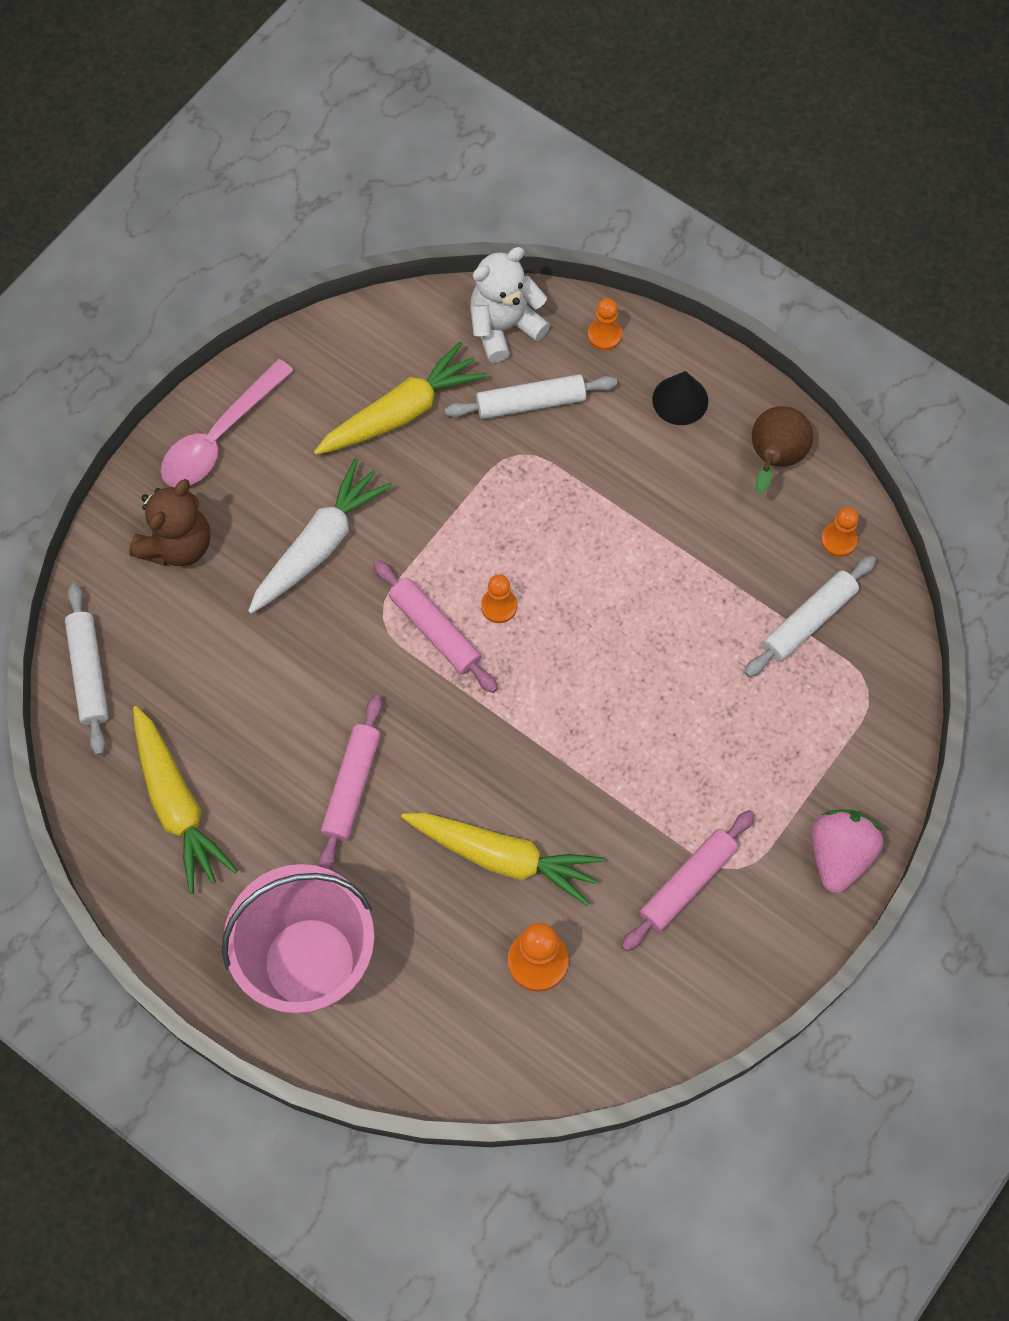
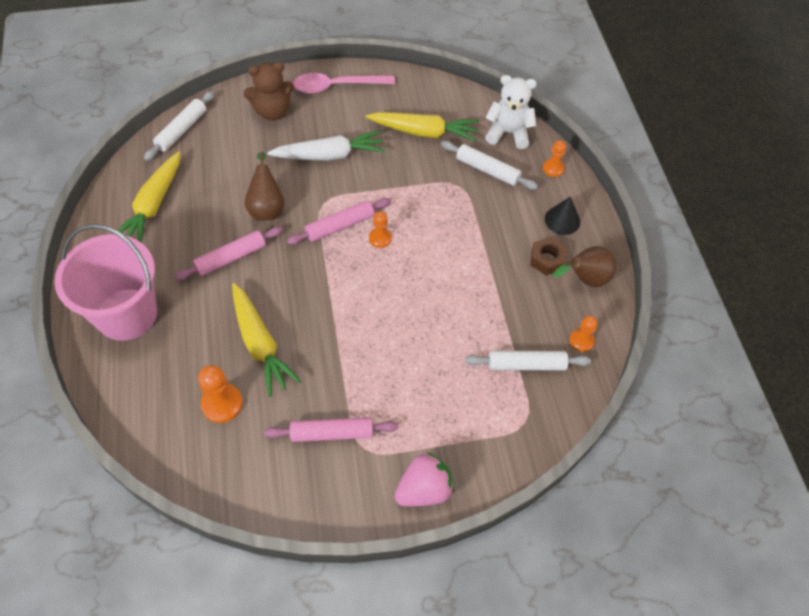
camera: 40 degrees right, 10 degrees down
(321, 684) = (266, 208): none -> brown pear
(435, 631) = (340, 226): pink rolling pin -> pink rolling pin turned 60 degrees clockwise
(711, 469) = (547, 260): none -> brown nut

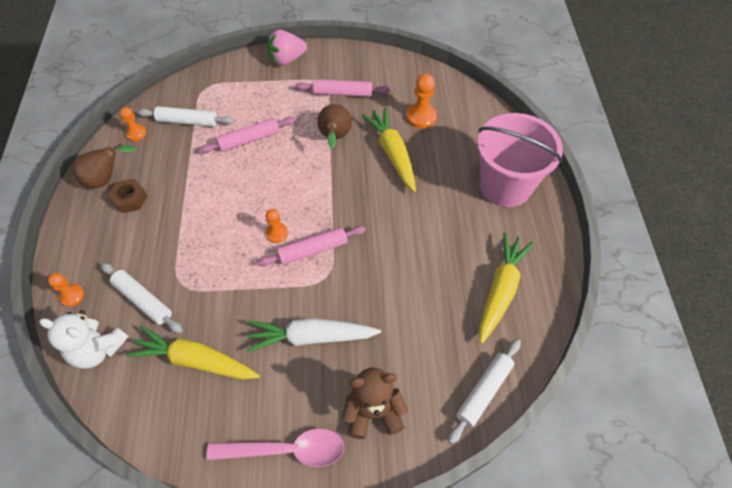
camera: 170 degrees left, 0 degrees up
(230, 258) = (419, 227): pink rolling pin -> pink rolling pin (249, 140)
(266, 208) = (384, 276): brown pear -> brown pear (334, 137)
(562, 220) = (95, 236): black cone -> none

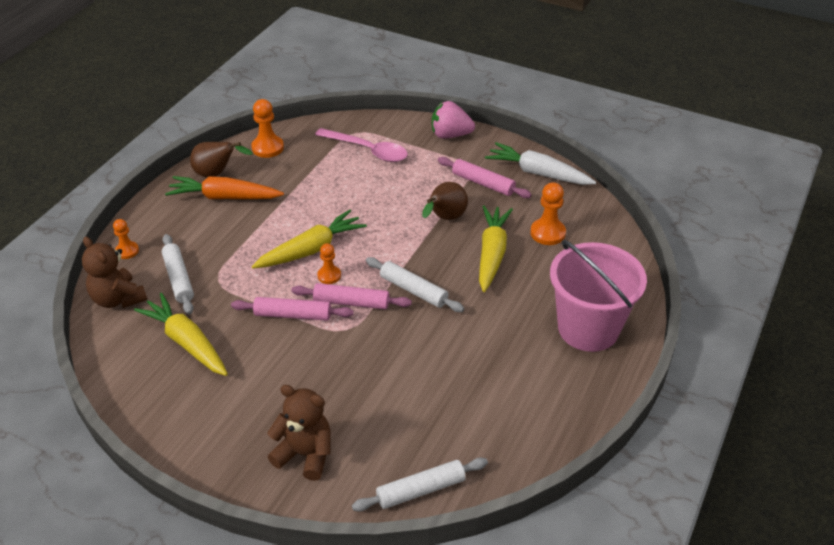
camera: 30 degrees right, 15 degrees down
(98, 349) = (118, 299): white teddy bear -> brown teddy bear
(130, 199) = (224, 197): brown nut -> orange carrot
(136, 133) = (267, 148): orange pawn -> orange pawn, size x1.56
(187, 121) = (319, 154): white rolling pin -> white rolling pin (413, 290)
(249, 140) = (363, 190): pink rolling pin -> pink rolling pin (293, 315)
(286, 450) = (209, 445): pink spoon -> pink spoon (367, 150)
(311, 337) = (296, 371): white carrot -> white carrot (538, 173)
(500, 290) = (507, 415): yellow carrot -> yellow carrot (311, 250)

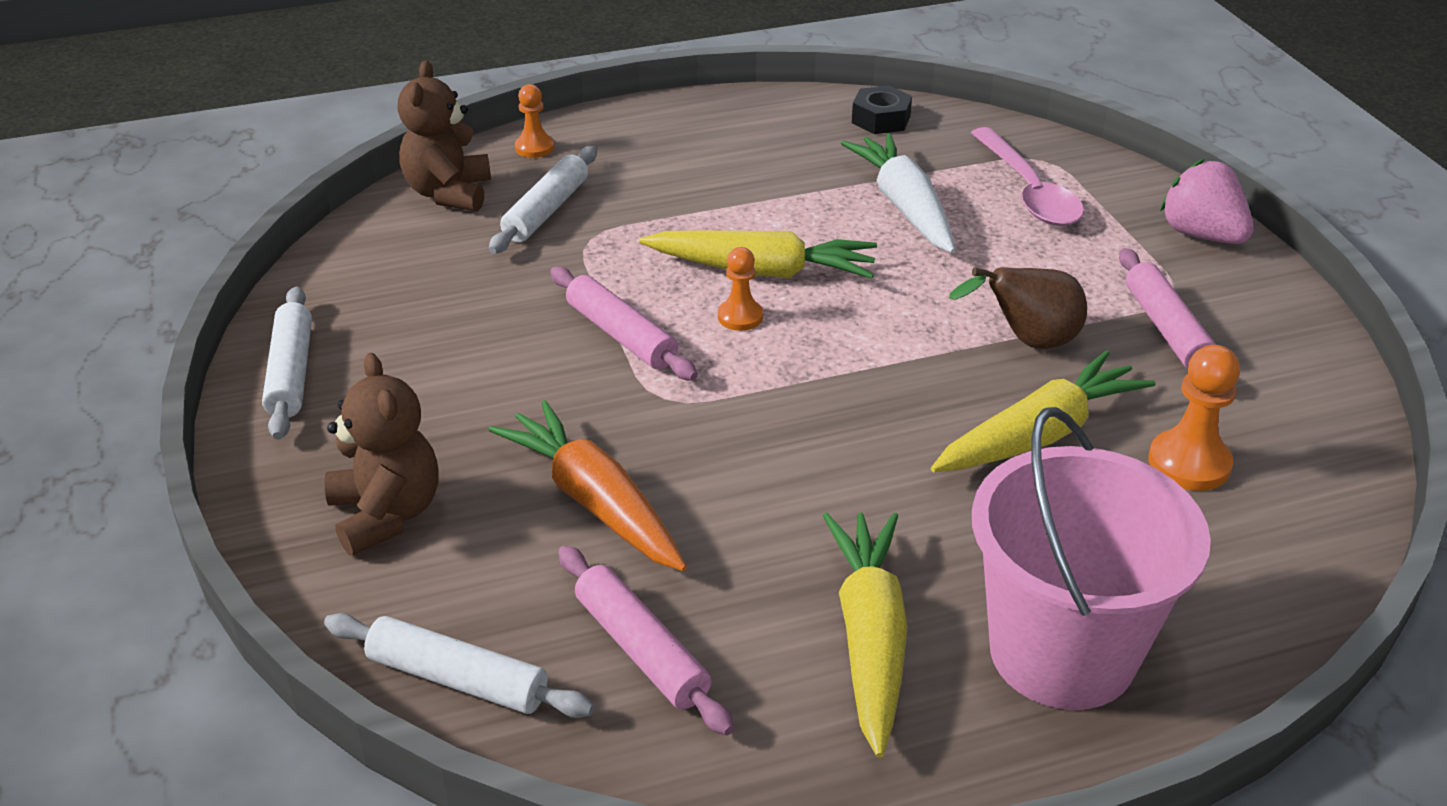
camera: 45 degrees right, 5 degrees down
(186, 342) = (450, 287): yellow carrot -> yellow carrot (869, 639)
(217, 174) = (766, 118): brown pear -> none
(224, 197) = (738, 149): orange carrot -> orange carrot (595, 502)
(267, 148) = (881, 119): orange pawn -> black nut
(351, 302) = (722, 369): pink rolling pin -> pink rolling pin (641, 650)
(413, 290) = (836, 408): white rolling pin -> white rolling pin (291, 373)
(538, 173) = (1297, 367): white carrot -> white carrot (904, 206)

